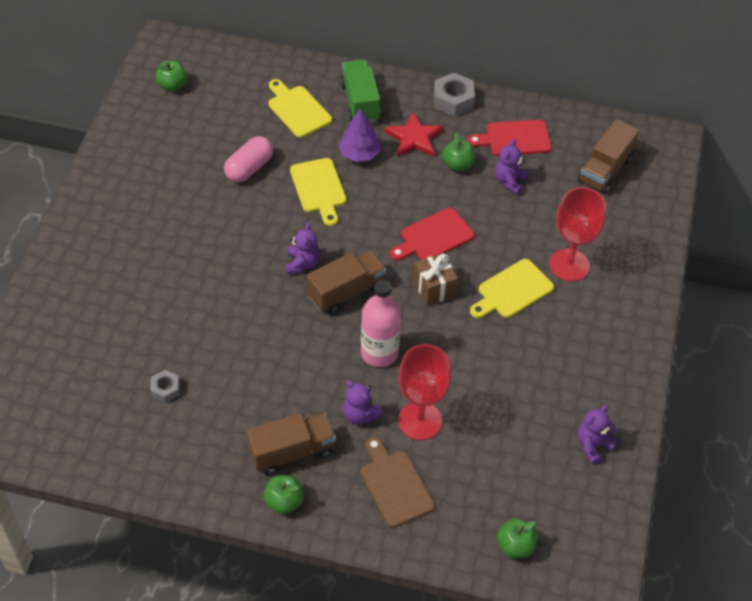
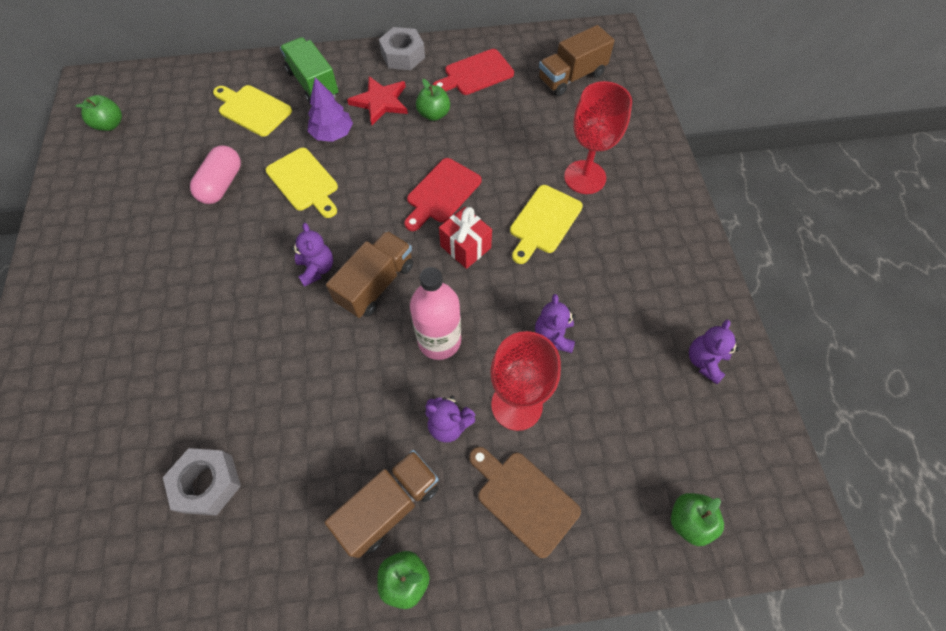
camera: 20 degrees left, 10 degrees up
(165, 389) = (208, 483): grey nut -> grey nut, size x1.68
(434, 288) = (465, 247): brown gift -> red gift
(509, 181) = (490, 114): purple teddy bear -> purple teddy bear (553, 336)
(605, 170) = (571, 77): brown truck -> brown truck turned 45 degrees clockwise

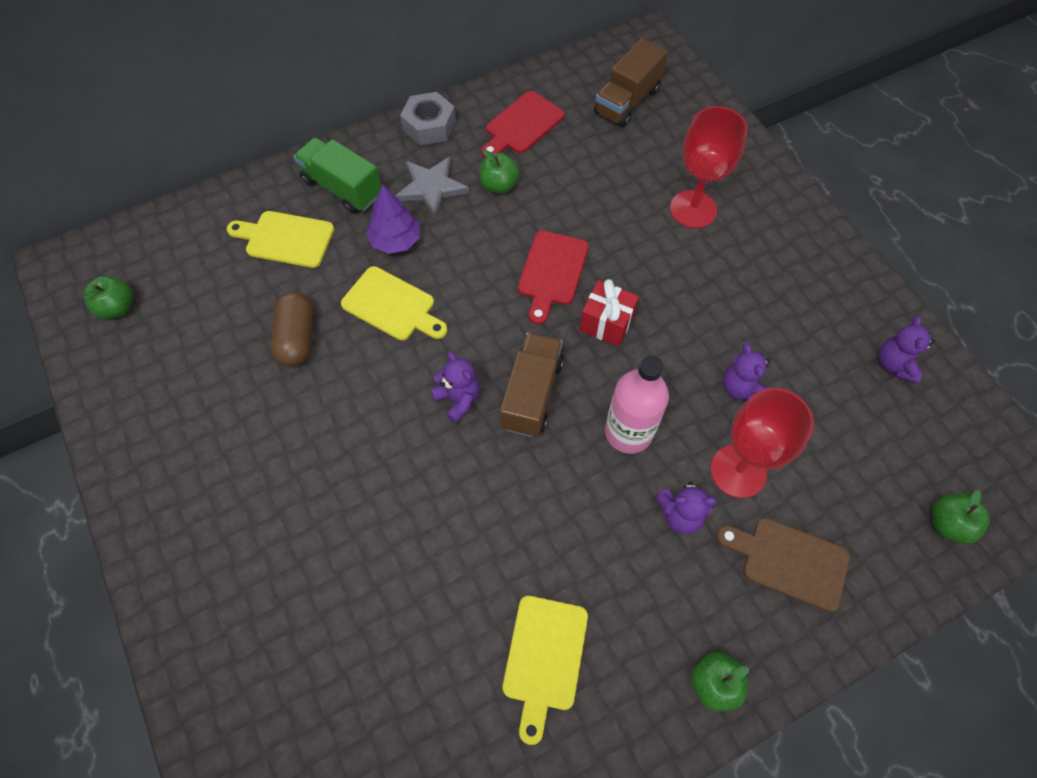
camera: 20 degrees left, 0 degrees up
(208, 483) = (461, 669): grey nut -> none
(222, 184) = (297, 338): pink capsule -> brown capsule
(380, 102) = (431, 187): red star -> grey star
(389, 506) = (662, 618): brown truck -> none
(544, 222) = (674, 271): yellow cutting board -> yellow cutting board (544, 658)

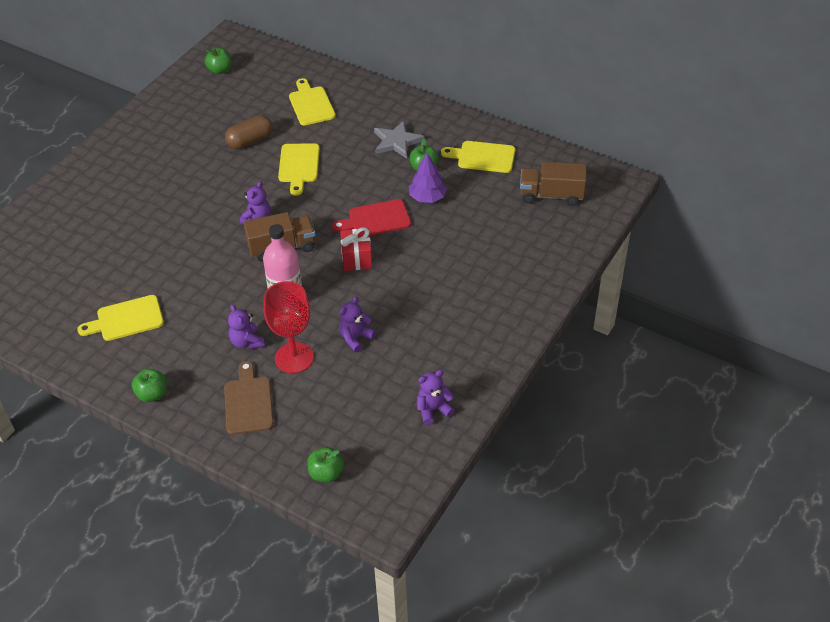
camera: 60 degrees right, 15 degrees down
(342, 188) = (365, 107): green truck -> none
(395, 240) = (345, 146): purple tree -> purple tree (427, 197)
(429, 126) = (445, 118): grey nut -> none
(522, 125) = (483, 157): red cutting board -> yellow cutting board
(693, 209) = (482, 263): red goblet -> none

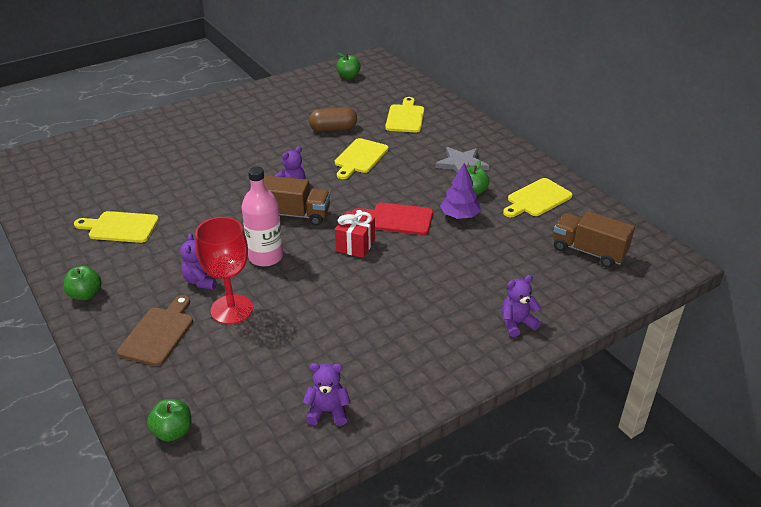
camera: 25 degrees right, 10 degrees down
(355, 338) = (302, 313): purple teddy bear -> purple teddy bear (517, 323)
(483, 157) = (537, 199): yellow cutting board -> yellow cutting board turned 75 degrees counterclockwise

